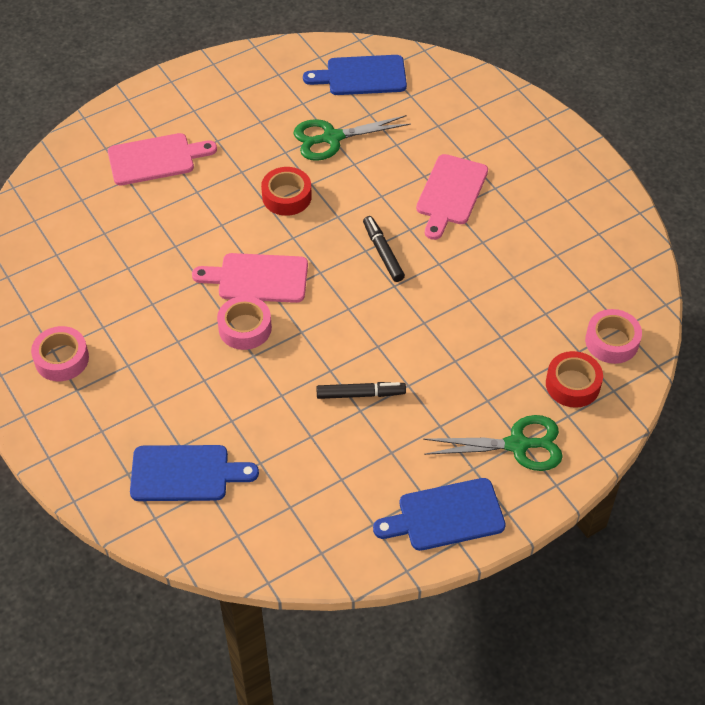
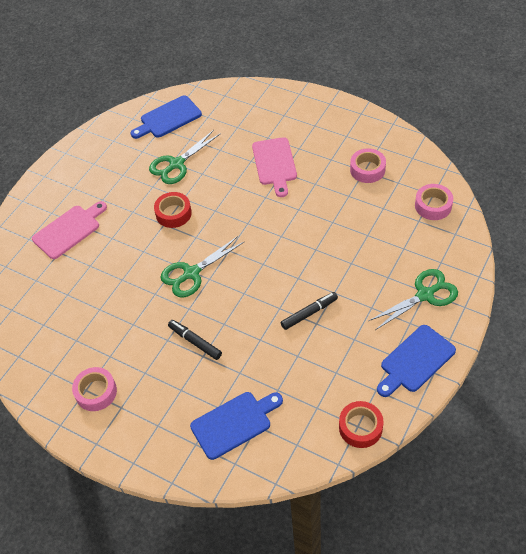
camera: 25 degrees left, 0 degrees up
(245, 328) = (206, 309): pink tape -> pink tape (367, 169)
(257, 278) = (191, 273): pink cutting board -> green scissors
(383, 253) = (260, 219): black marker -> black marker (195, 342)
(572, 384) = (430, 242): red tape -> red tape (360, 427)

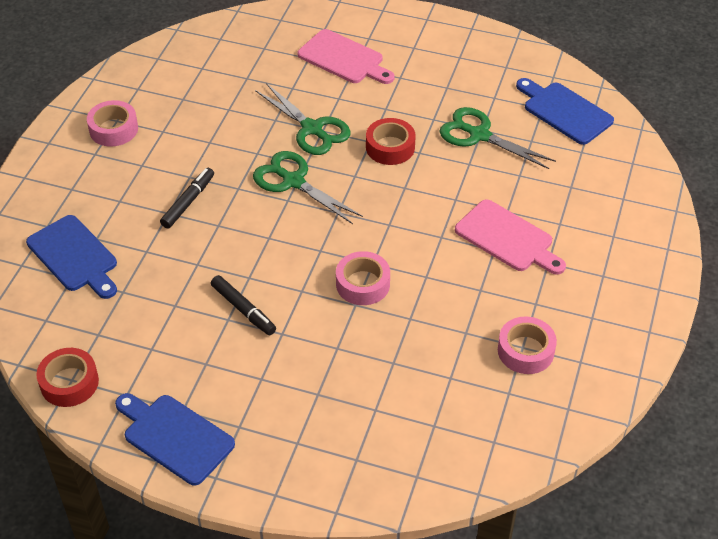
camera: 75 degrees right, 5 degrees down
(274, 164) = (507, 238): pink cutting board -> pink cutting board turned 120 degrees counterclockwise
(425, 295) = (291, 442): green scissors -> green scissors (312, 129)
(433, 206) = (469, 443): pink tape -> pink tape (363, 284)

